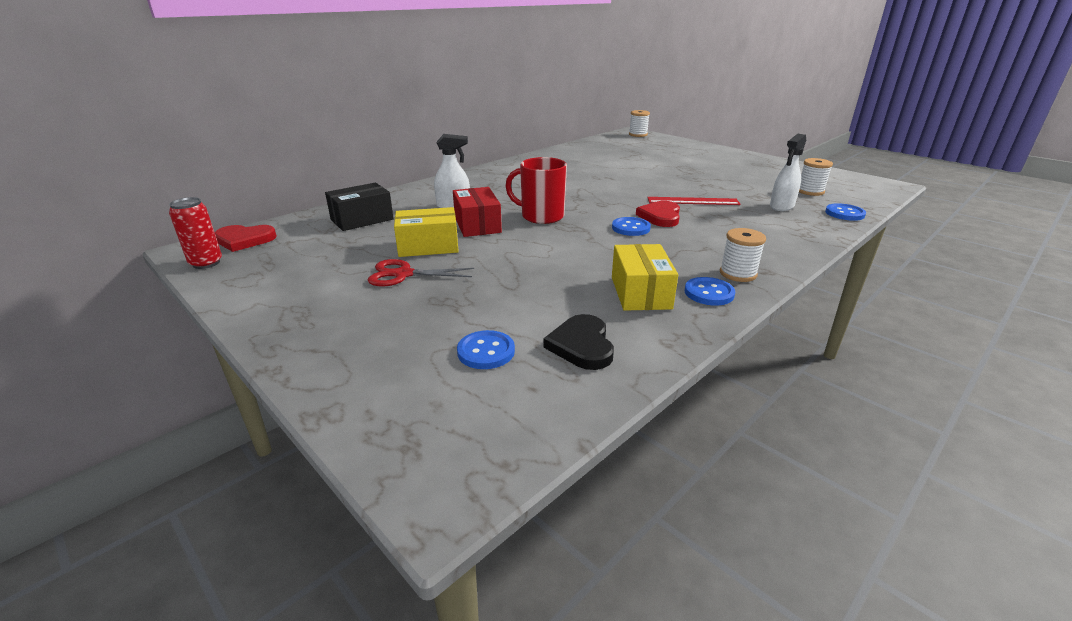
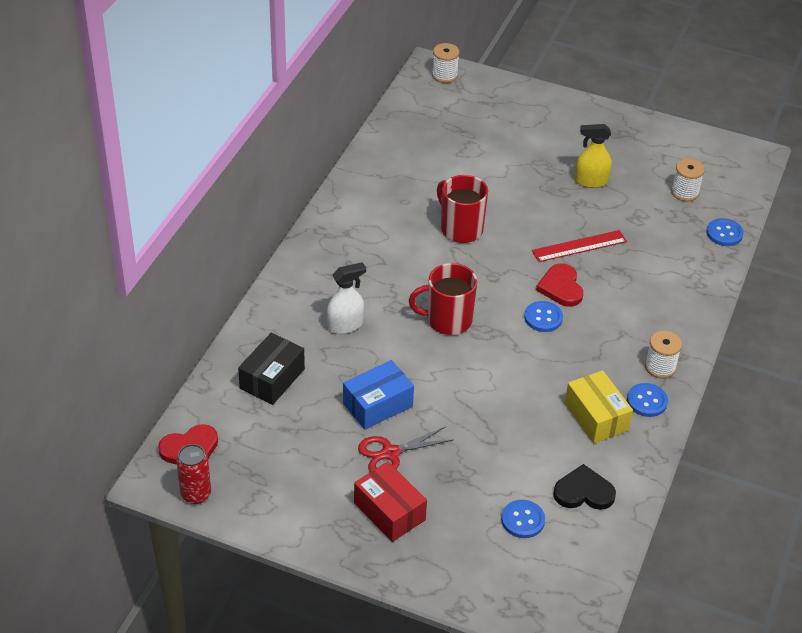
camera: 25 degrees left, 15 degrees up
(428, 246) = (378, 405): yellow box -> blue box
(477, 225) = (396, 354): red box -> red box (389, 511)
(581, 345) = (583, 492): black heart -> black heart turned 120 degrees clockwise
(595, 182) = (460, 229): none -> red mug
(723, 177) = (590, 181): none -> yellow spray bottle
(781, 206) = (665, 234): white spray bottle -> none

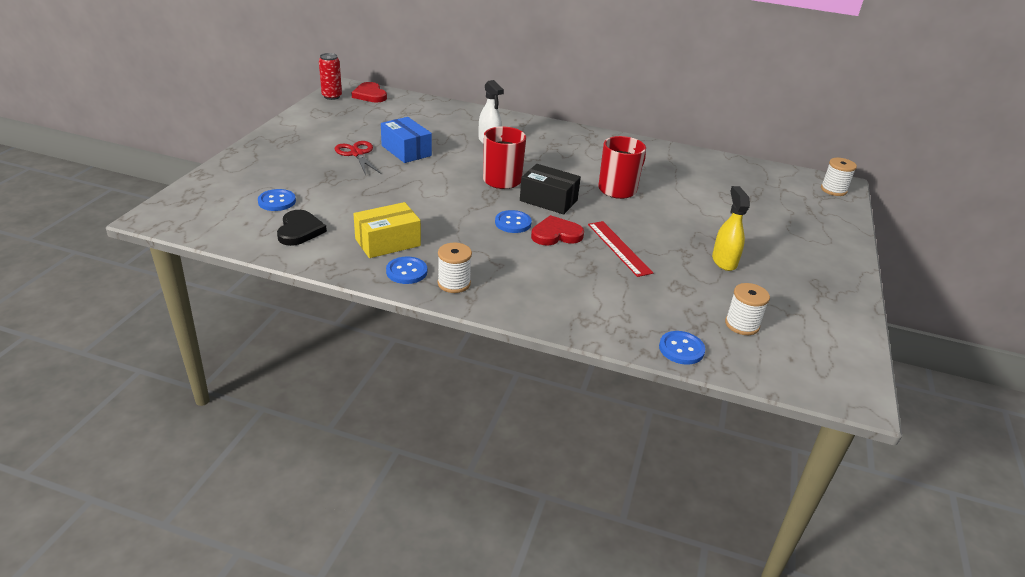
camera: 85 degrees right, 10 degrees down
(272, 379) = (432, 117): black box -> black box (548, 200)
(389, 511) = (301, 152): red box -> none

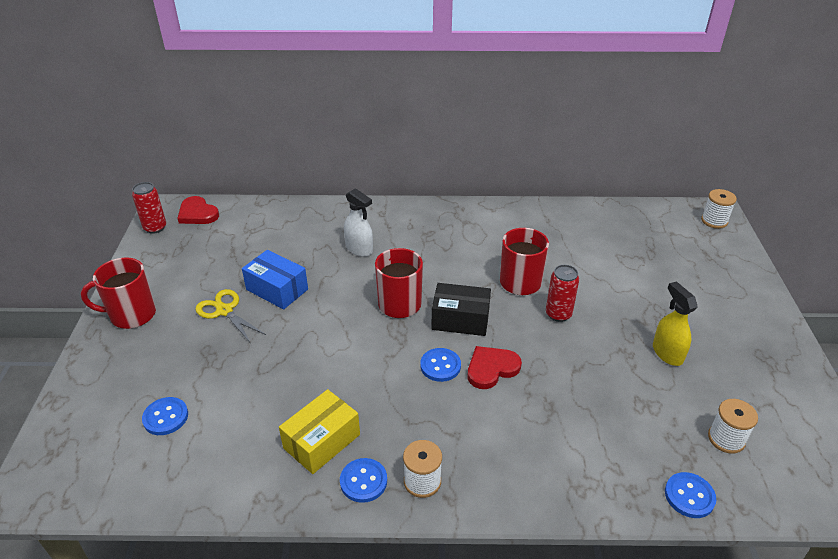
camera: 15 degrees left, 5 degrees up
(285, 141) = (131, 315): none -> red mug
(299, 230) = (213, 456): black heart -> none
(357, 154) = (224, 311): red scissors -> yellow scissors
(619, 248) = (562, 368): red ruler -> none
(638, 216) = (558, 314): none -> red can

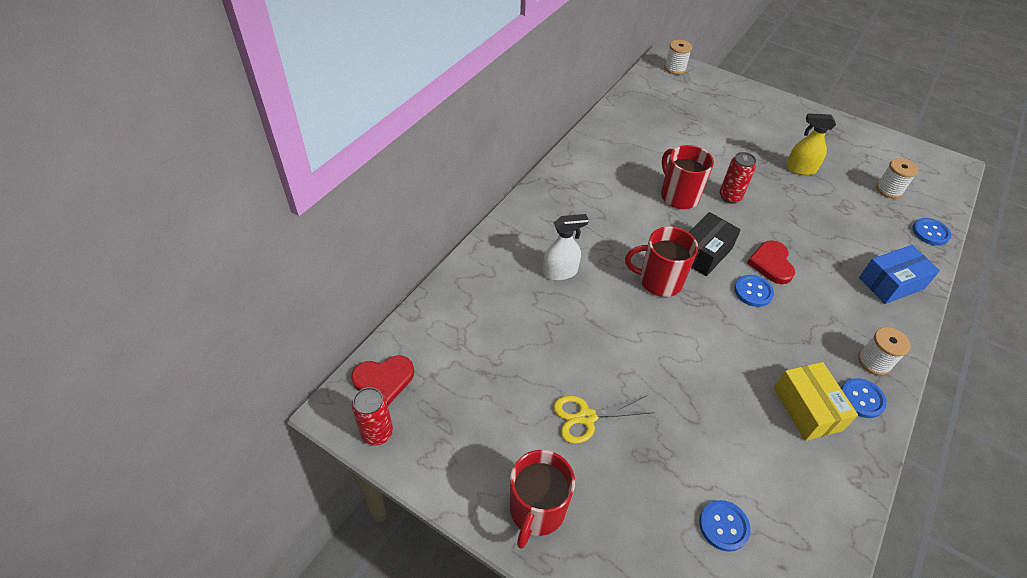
camera: 60 degrees left, 10 degrees up
(277, 289) = (580, 360): blue box -> blue box (891, 283)

